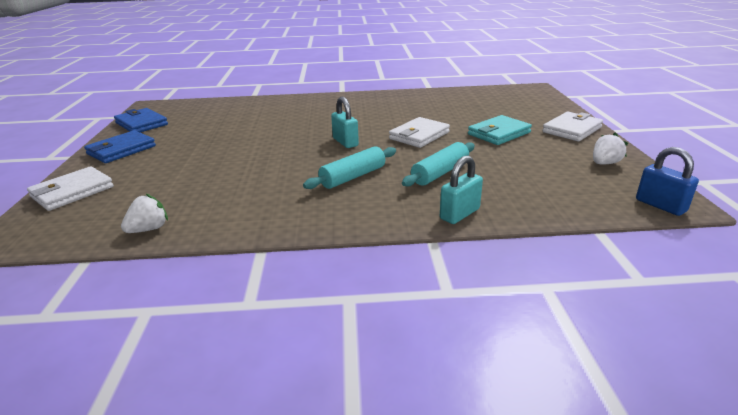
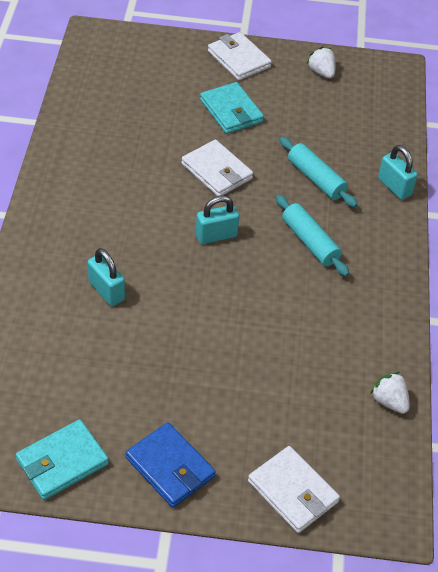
camera: 85 degrees left, 20 degrees up
(141, 124) = (62, 462): blue wallet -> turquoise wallet
(280, 118) = (106, 291): none -> turquoise padlock
(660, 205) = (399, 78): blue padlock -> none

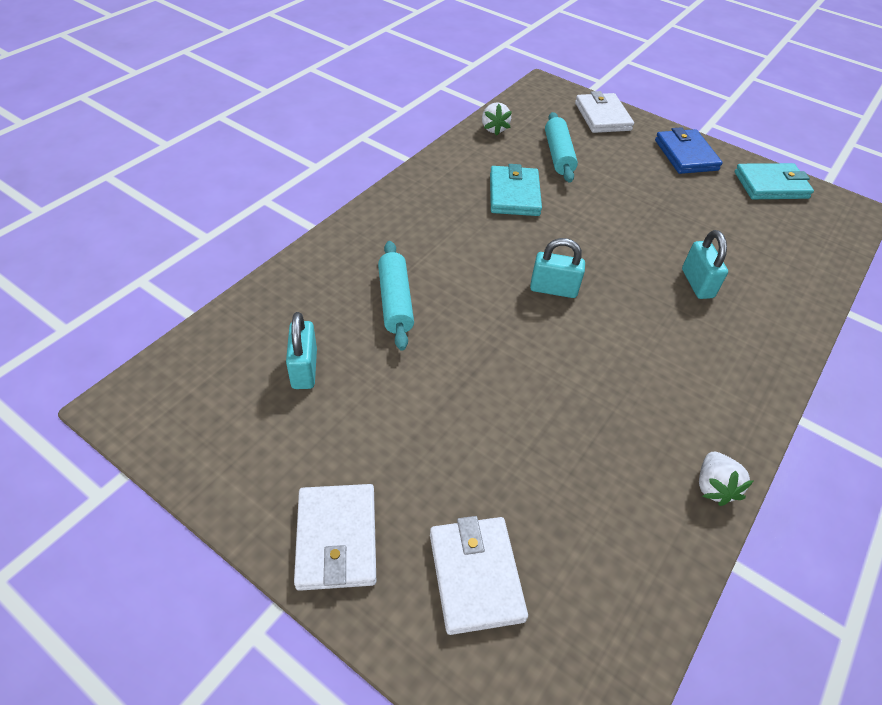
camera: 150 degrees left, 0 degrees up
(216, 171) = (506, 359): white wallet -> white wallet (476, 576)
(231, 111) = (424, 440): turquoise wallet -> turquoise wallet (514, 194)
(310, 242) = (459, 246): turquoise rolling pin -> turquoise rolling pin (558, 155)
(321, 72) = (236, 448): white strawberry -> white strawberry (713, 487)
(394, 187) = (319, 259): turquoise padlock -> turquoise padlock (304, 369)

